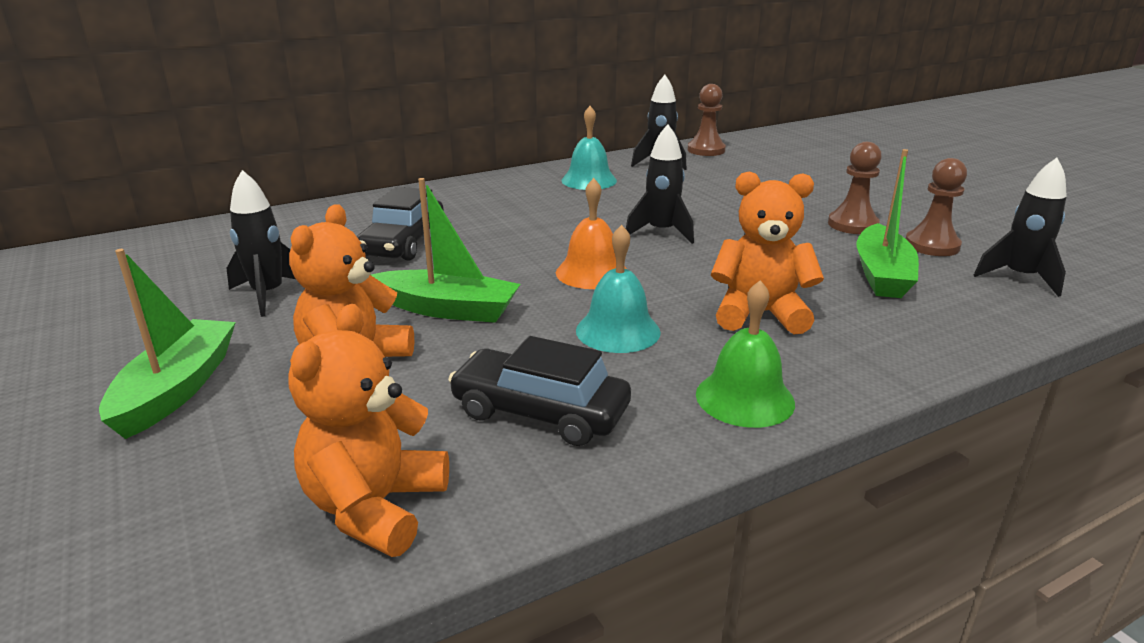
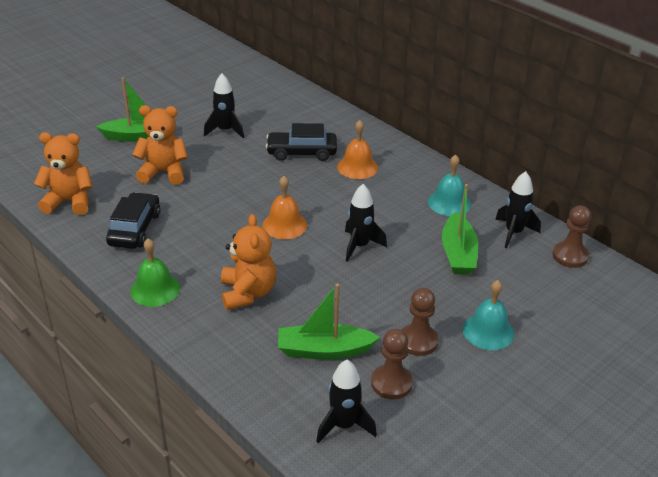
camera: 75 degrees right, 10 degrees up
(449, 309) = (224, 185): green boat -> green boat (458, 253)
(474, 214) = (357, 167): none -> orange bell
(618, 331) = (214, 242): turquoise bell -> turquoise bell (488, 331)

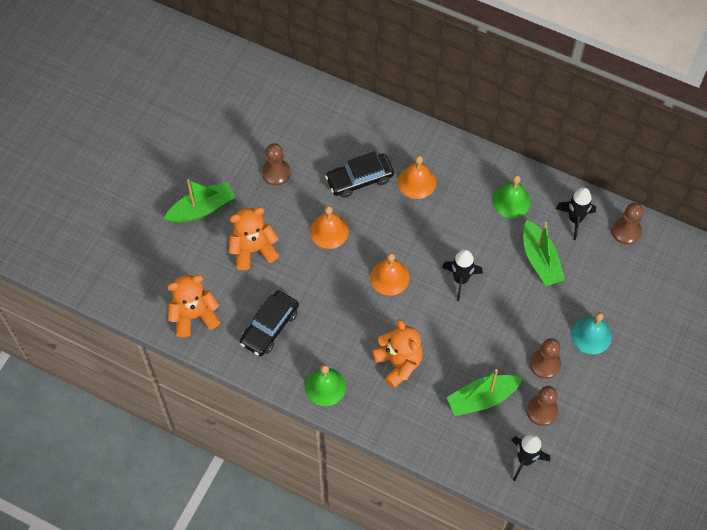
camera: 20 degrees left, 25 degrees up
(135, 229) = (270, 327): black car -> black car turned 135 degrees counterclockwise
(225, 131) = (276, 173): black rocket -> brown pawn
(246, 178) = (329, 231): none -> orange bell
(449, 203) = (511, 201): turquoise bell -> green bell

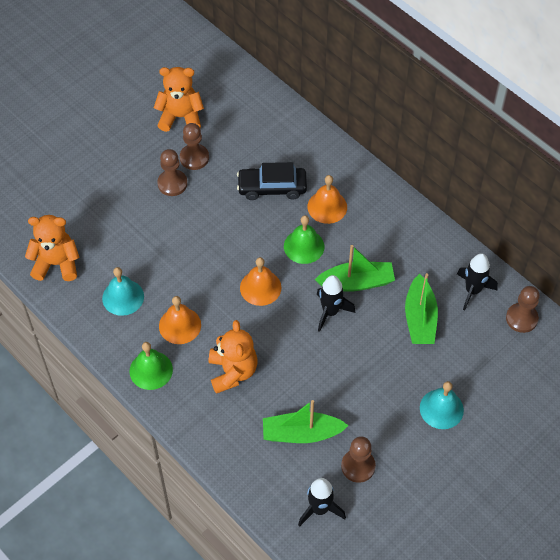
camera: 20 degrees right, 5 degrees down
(202, 209) = (109, 169): green boat -> green boat (356, 282)
(253, 250) = (140, 221): orange teddy bear -> orange teddy bear (180, 117)
(270, 327) = (123, 297): black car -> turquoise bell
(329, 231) = (220, 226): orange bell -> orange bell (180, 325)
(511, 201) = (414, 253): green bell -> green bell (304, 246)
(545, 364) = (381, 421): brown pawn -> brown pawn (172, 183)

